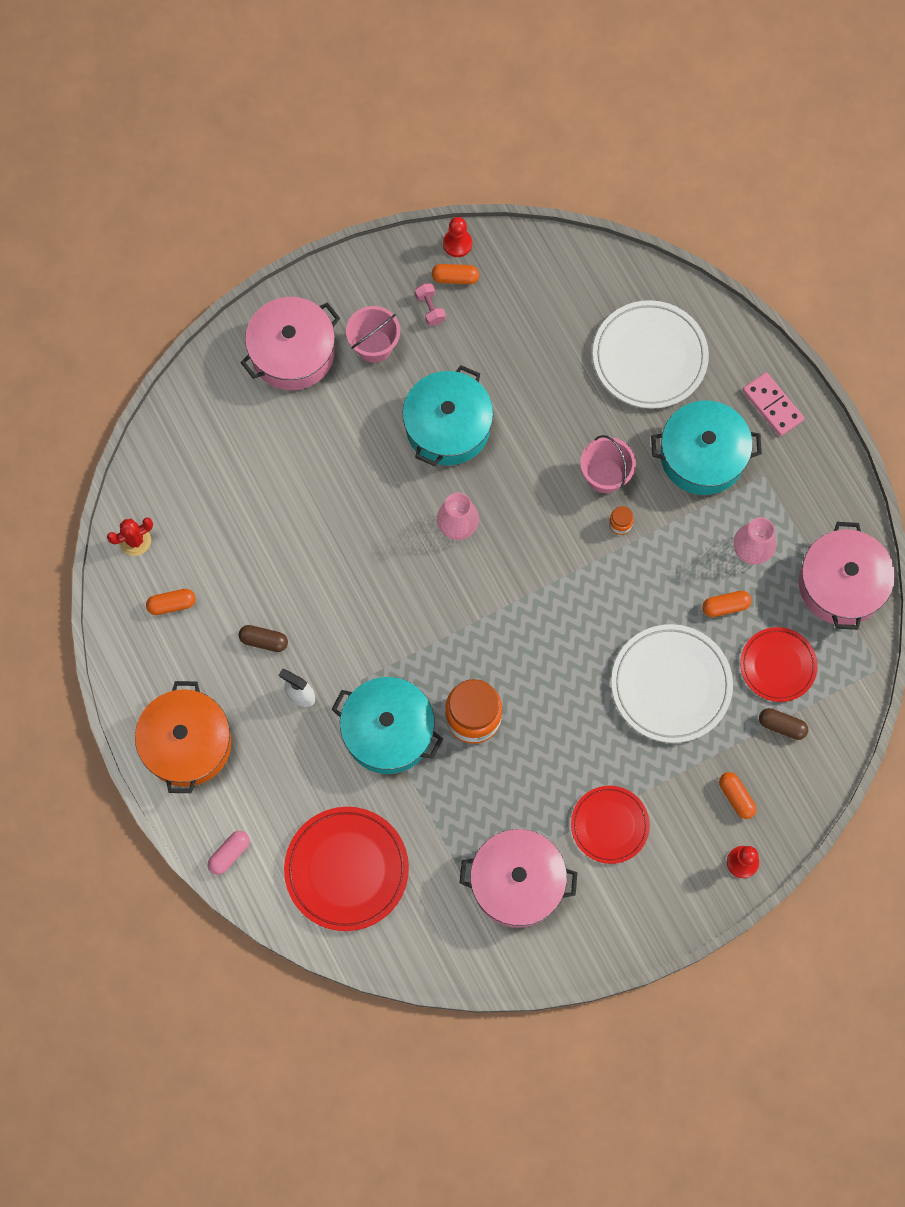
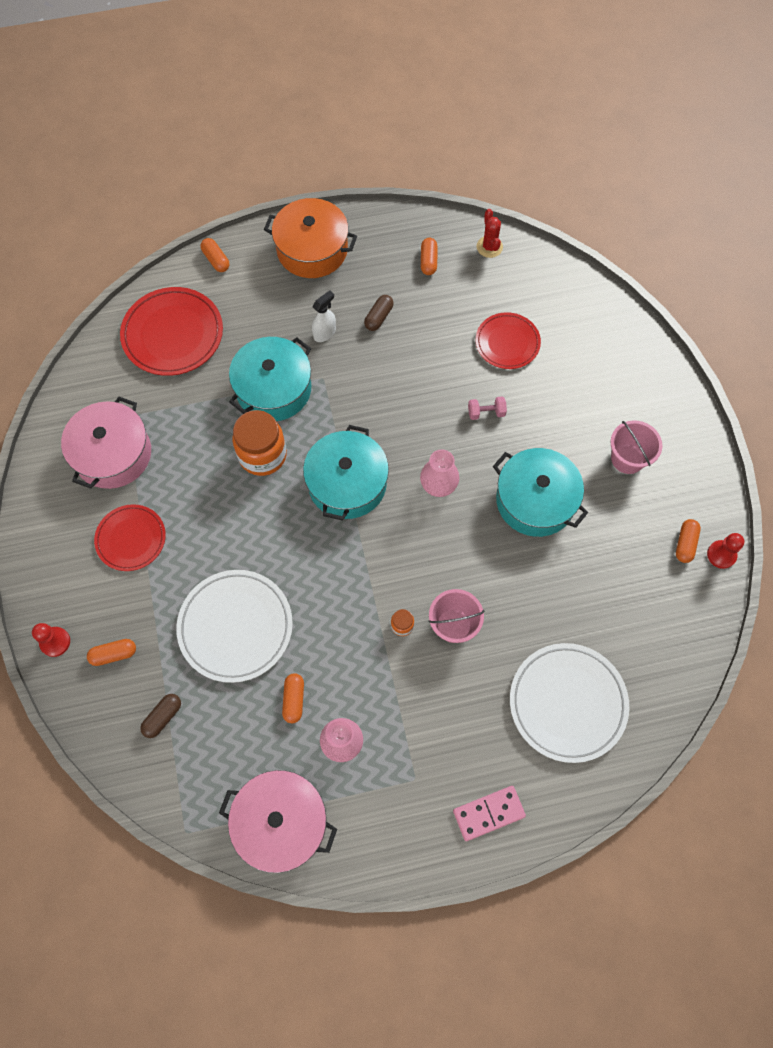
camera: 105 degrees right, 5 degrees down
(229, 854) = (216, 260): pink capsule -> orange capsule
(292, 352) = (634, 392): pink pot -> none
(430, 309) = (656, 514): pink dumbbell -> pink dumbbell (486, 412)
(702, 456) = (451, 724): turquoise pot -> turquoise pot (347, 483)
(778, 665) = (221, 732): red plate -> red plate (507, 343)

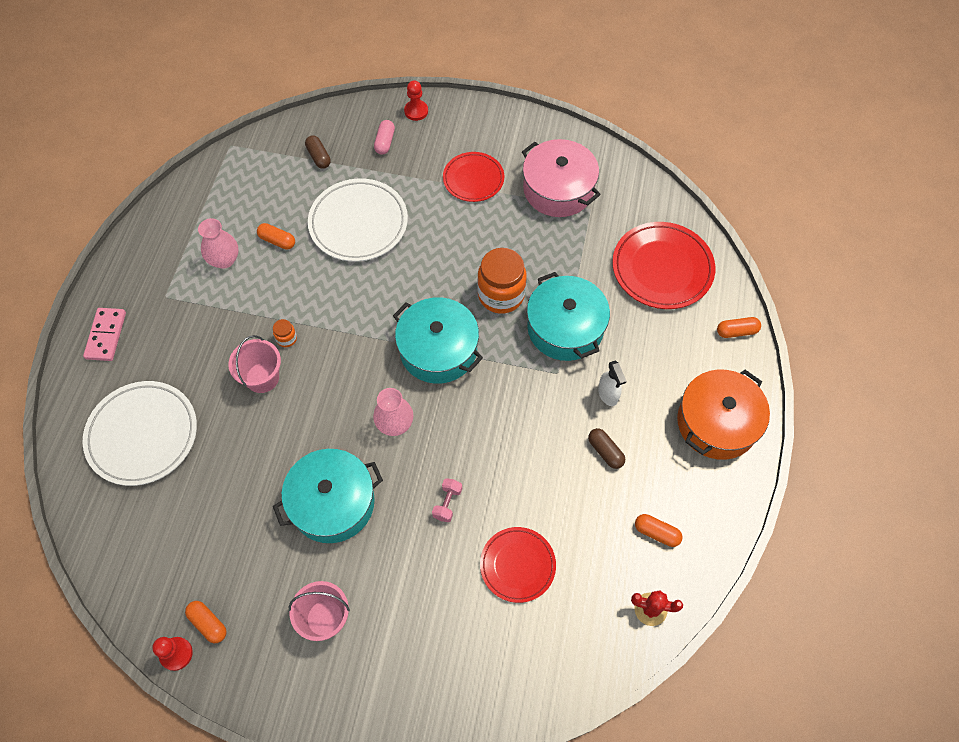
camera: 115 degrees right, 5 degrees down
(114, 654) = (385, 142): orange capsule -> pink capsule
(281, 823) = (196, 201): pink pot -> none

